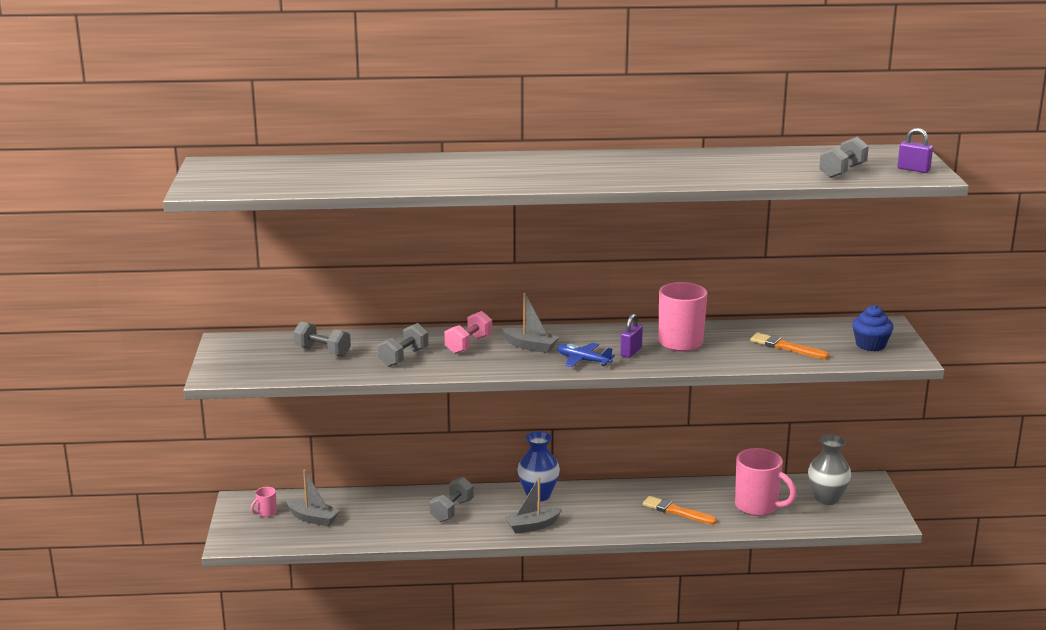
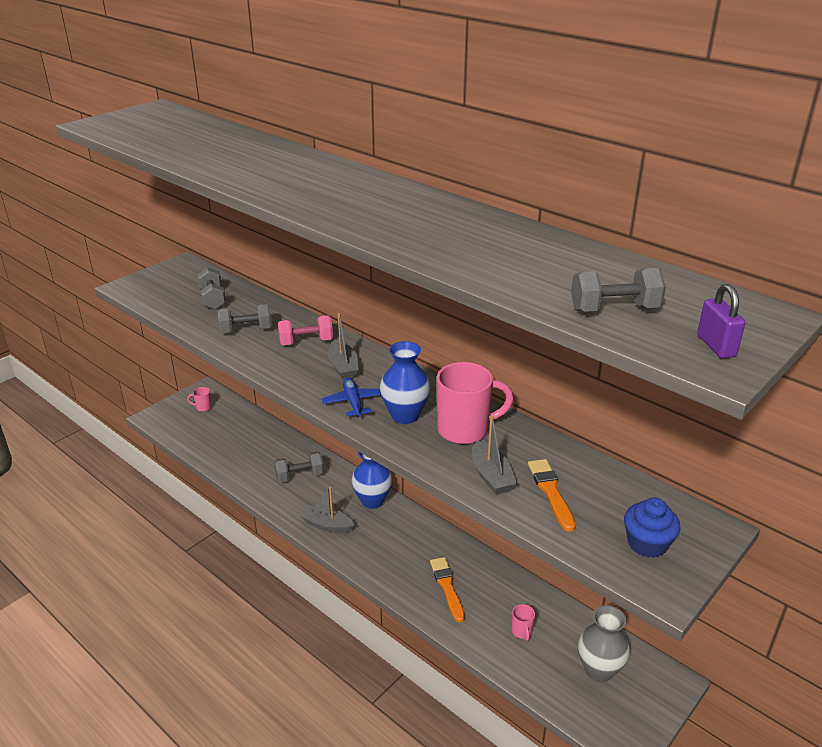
camera: 45 degrees right, 10 degrees up
(313, 518) = (218, 428): grey boat -> grey boat (491, 476)
(631, 352) = (405, 415): purple padlock -> blue vase
(758, 506) = (522, 631): pink mug -> pink mug, size x0.44

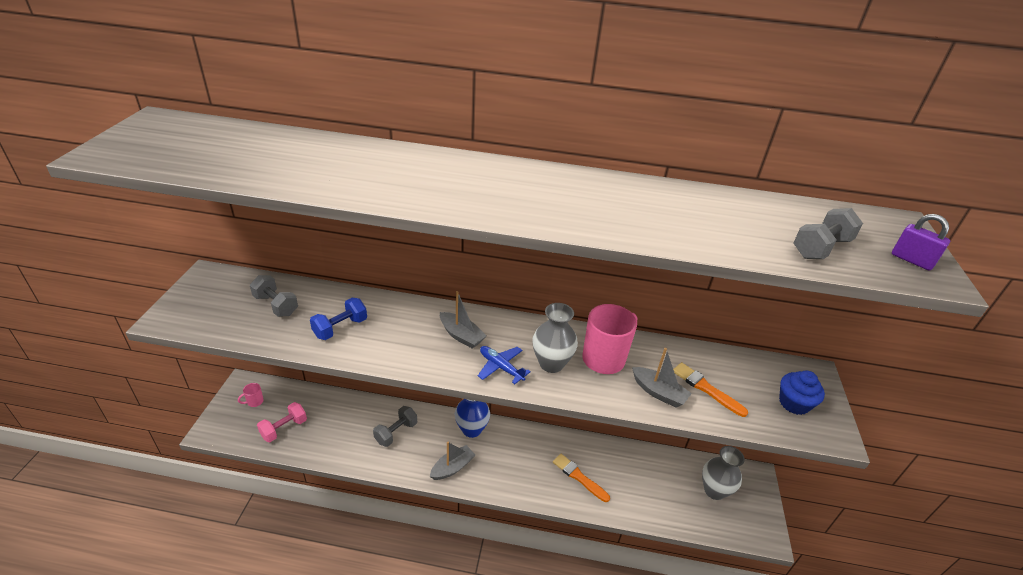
camera: 35 degrees left, 5 degrees up
(246, 330) = (340, 328): grey dumbbell -> blue dumbbell
(306, 342) = (407, 322): pink dumbbell -> pink dumbbell (284, 428)
(327, 525) = (452, 467): grey boat -> grey boat turned 150 degrees clockwise
(405, 415) = (551, 363): blue vase -> grey vase
(522, 631) = (651, 487): pink mug -> none

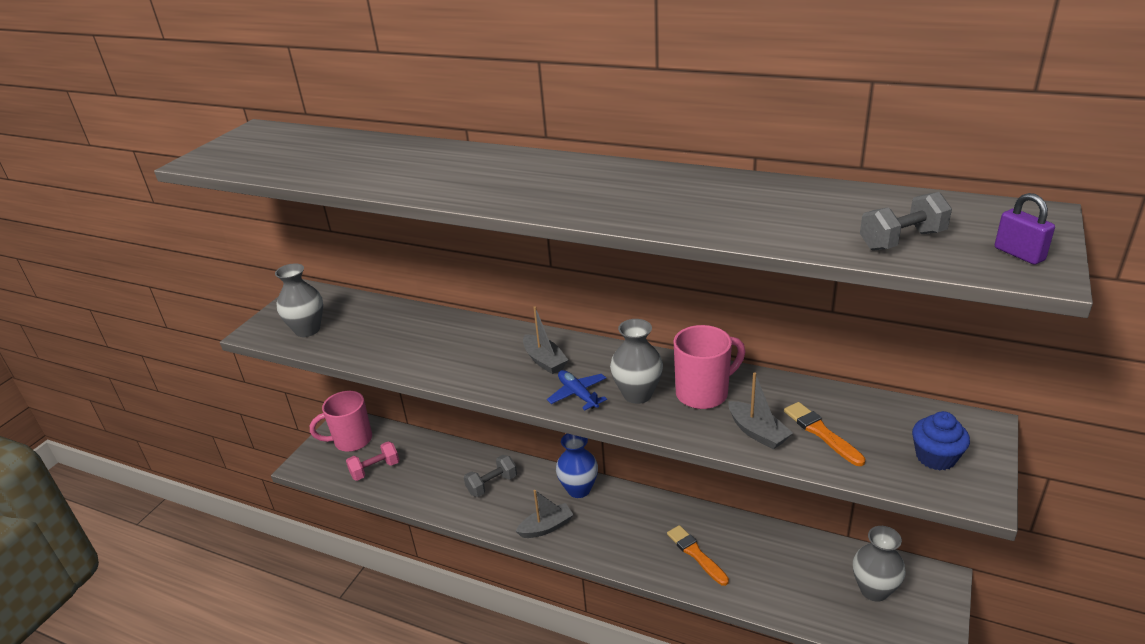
camera: 20 degrees right, 5 degrees down
(220, 315) = (307, 330): none -> grey vase
(254, 402) = (351, 440): pink mug -> pink mug, size x2.25
(276, 305) = (362, 323): grey dumbbell -> none
(340, 328) = (419, 347): blue dumbbell -> none

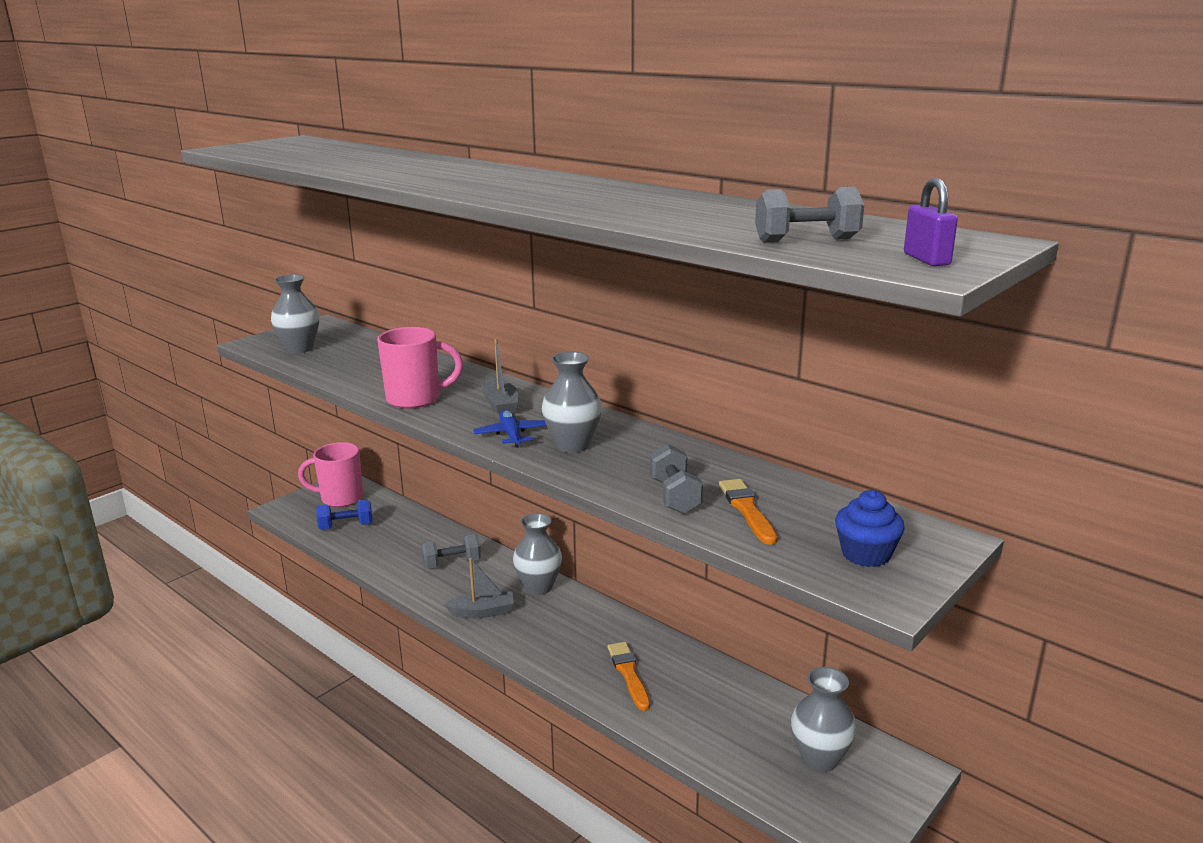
camera: 15 degrees right, 10 degrees down
(375, 469) = (346, 526): pink dumbbell -> blue dumbbell
(579, 489) = (538, 587): blue vase -> grey vase
(703, 393) = (644, 457): pink mug -> pink mug (415, 399)
(757, 432) = (675, 496): grey boat -> grey dumbbell

